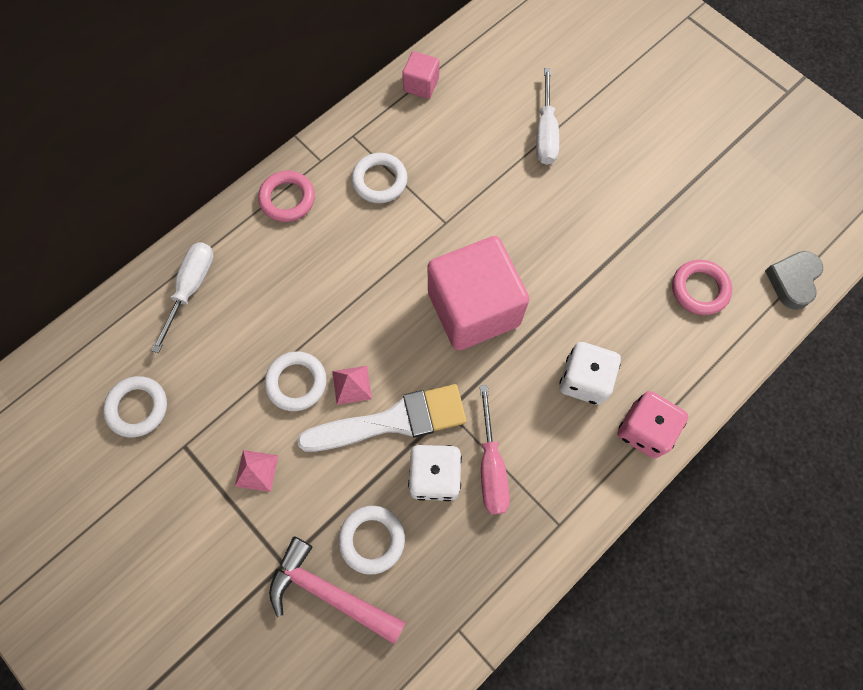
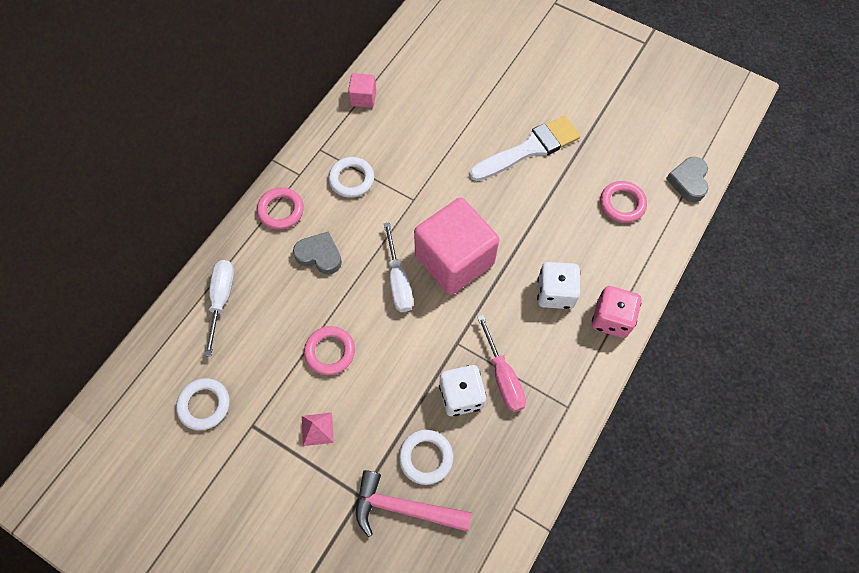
camera: 15 degrees left, 5 degrees down
(296, 382) = (330, 352): white ring -> pink ring
(317, 263) = (319, 255): none -> grey heart
(352, 384) = (375, 342): pink pyramid -> none
(393, 421) = (416, 362): white brush -> white brush (529, 149)
(545, 133) = (471, 113): white screwdriver -> white screwdriver (398, 281)

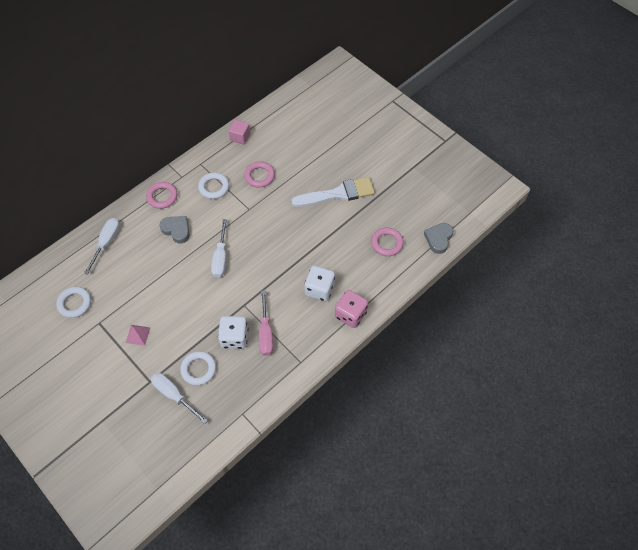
camera: 15 degrees right, 5 degrees down
(330, 352) = (162, 290): pink ring -> pink ring (259, 176)
(404, 508) = (174, 395): pink hammer -> white screwdriver
(454, 260) = (261, 253): pink cube -> none

